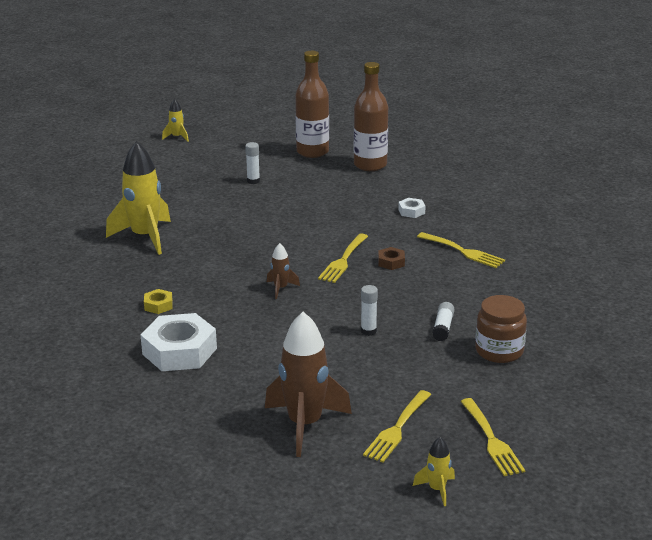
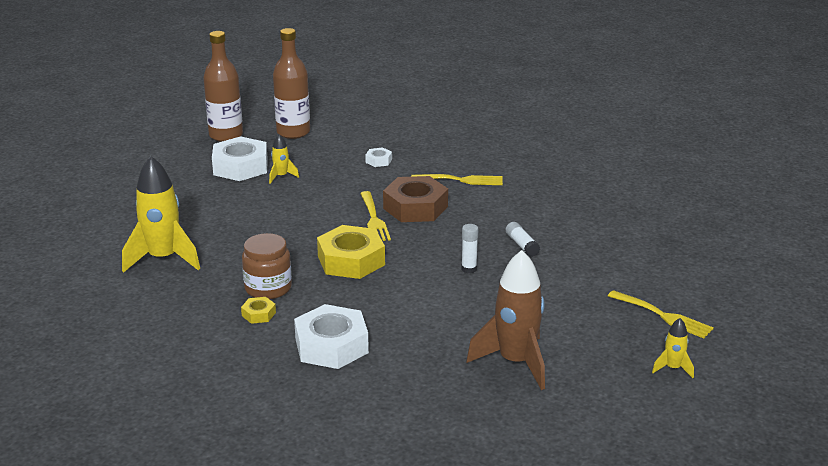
camera: 35 degrees left, 0 degrees up
(177, 137) = (72, 158): yellow rocket -> yellow rocket (281, 176)
(253, 181) = (203, 177): white glue stick -> none
(281, 288) = (351, 260): brown rocket -> yellow nut
(291, 181) = (240, 167): none -> white nut
(391, 262) = (415, 207): brown nut -> brown nut, size x2.20
(397, 429) = (588, 336): yellow fork -> none
(499, 351) = (585, 248): brown jar -> brown jar (268, 288)

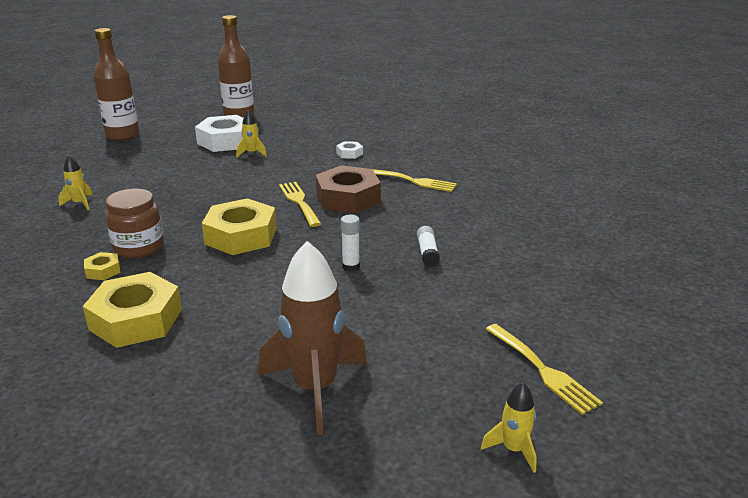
camera: 20 degrees right, 0 degrees up
(163, 259) = (80, 203): yellow rocket -> yellow rocket, size x0.46
(293, 132) = (296, 122): brown bottle -> brown bottle (122, 135)
(331, 346) = (136, 319): white nut -> yellow nut
(374, 219) = (299, 202): yellow fork -> yellow fork turned 150 degrees clockwise

